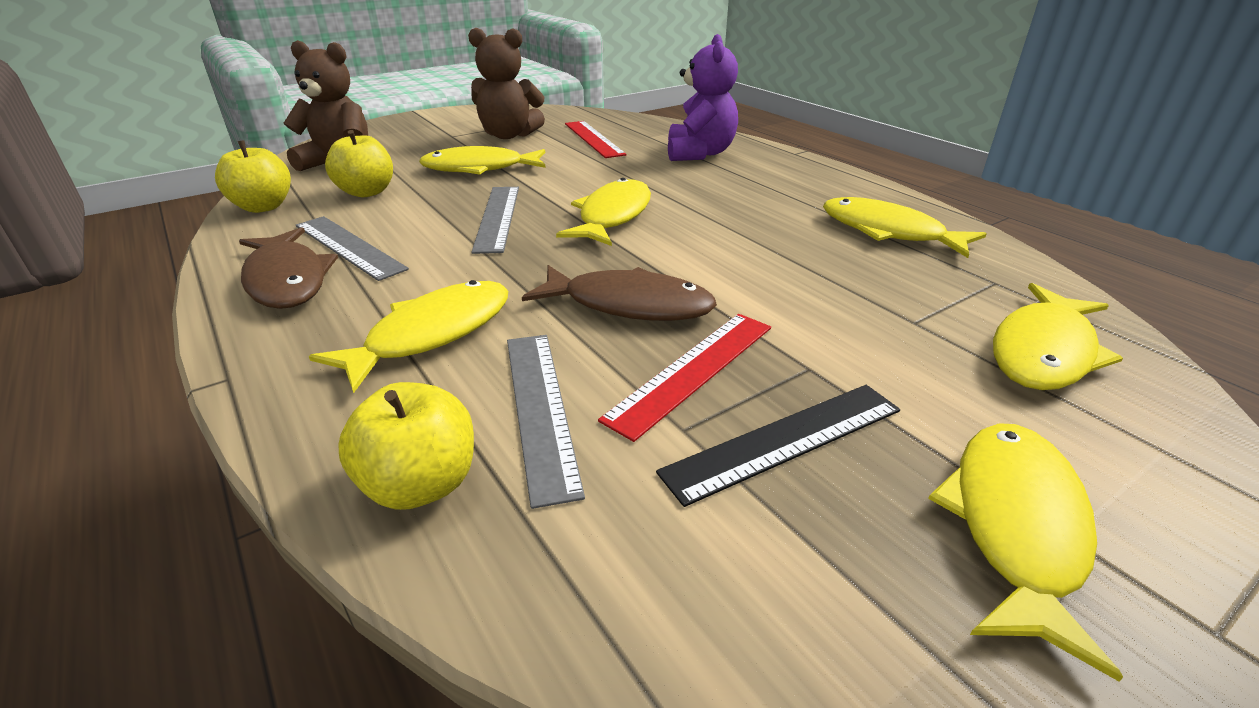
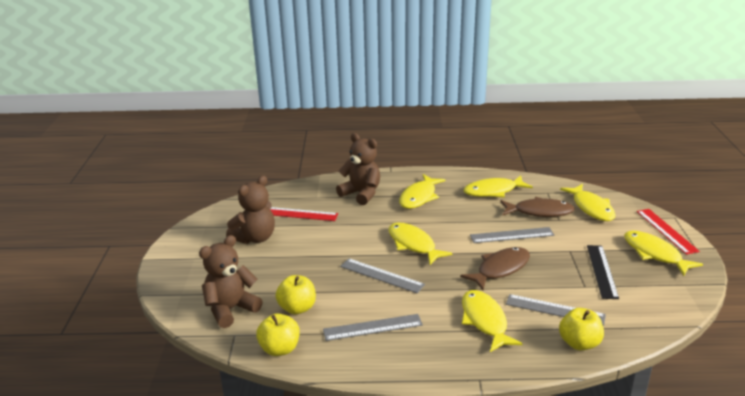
camera: 55 degrees left, 5 degrees down
(287, 280) = (395, 352): brown fish -> brown fish (539, 212)
(479, 168) = (303, 263): yellow fish -> yellow fish (419, 197)
(693, 370) = (555, 272): red ruler -> red ruler (666, 231)
(699, 154) = (361, 194): purple teddy bear -> brown teddy bear
(765, 286) = (511, 235): none -> grey ruler

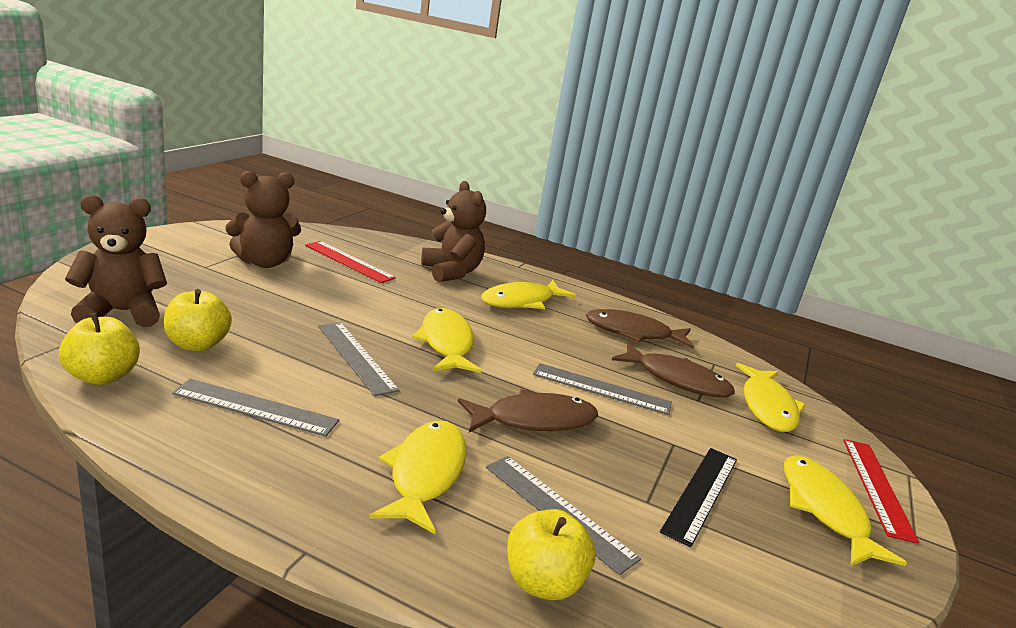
camera: 20 degrees right, 5 degrees down
(493, 191) = (633, 333): yellow fish -> brown fish

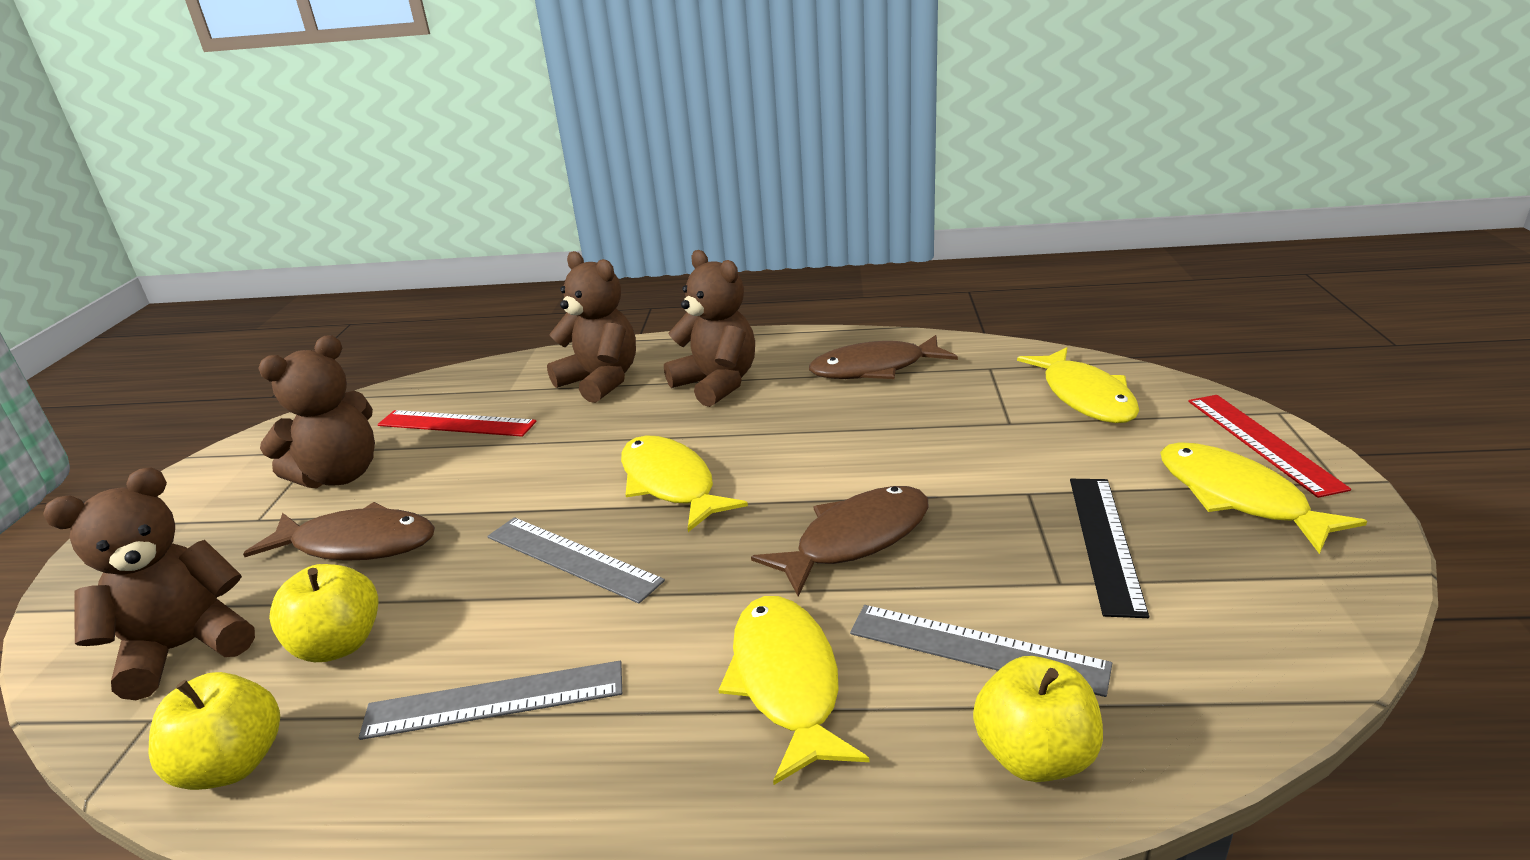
camera: 15 degrees left, 5 degrees up
(522, 301) = (717, 384): yellow fish -> brown teddy bear
(601, 389) = (897, 459): grey ruler -> none
(677, 379) = (968, 407): brown fish -> brown fish (357, 544)

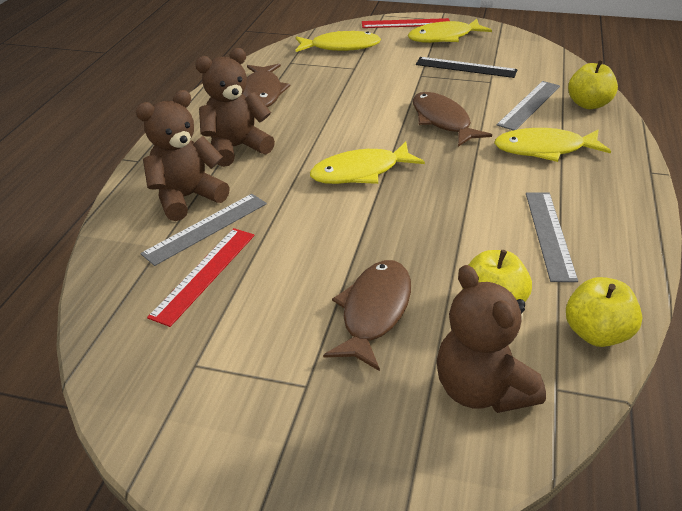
camera: 80 degrees left, 10 degrees up
(340, 475) = (255, 340): brown teddy bear -> none
(572, 558) = (428, 210): grey ruler -> grey ruler (206, 228)

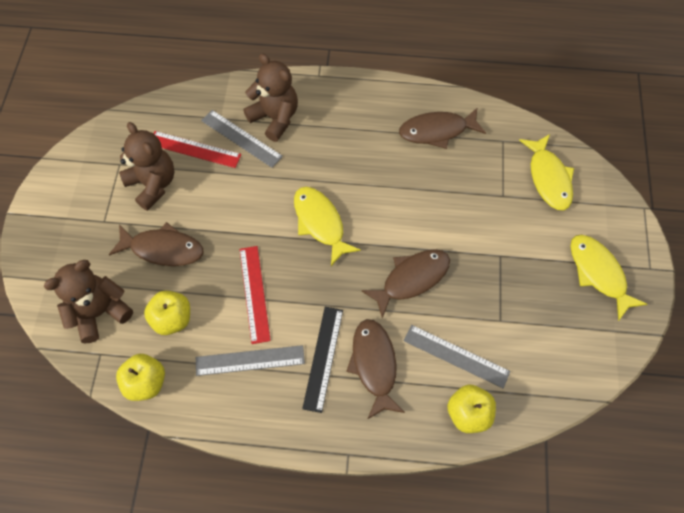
camera: 80 degrees right, 25 degrees up
(236, 148) = (344, 132): brown teddy bear -> brown teddy bear (153, 184)
(405, 23) = (626, 232): red ruler -> red ruler (254, 293)
(465, 67) = (527, 296): black ruler -> black ruler (323, 358)
(544, 149) = (374, 365): yellow fish -> brown fish

